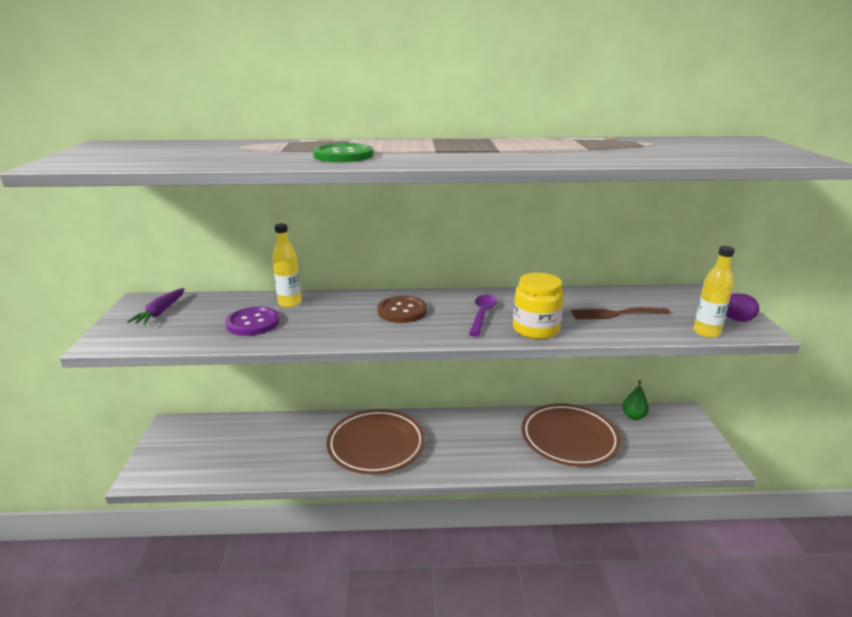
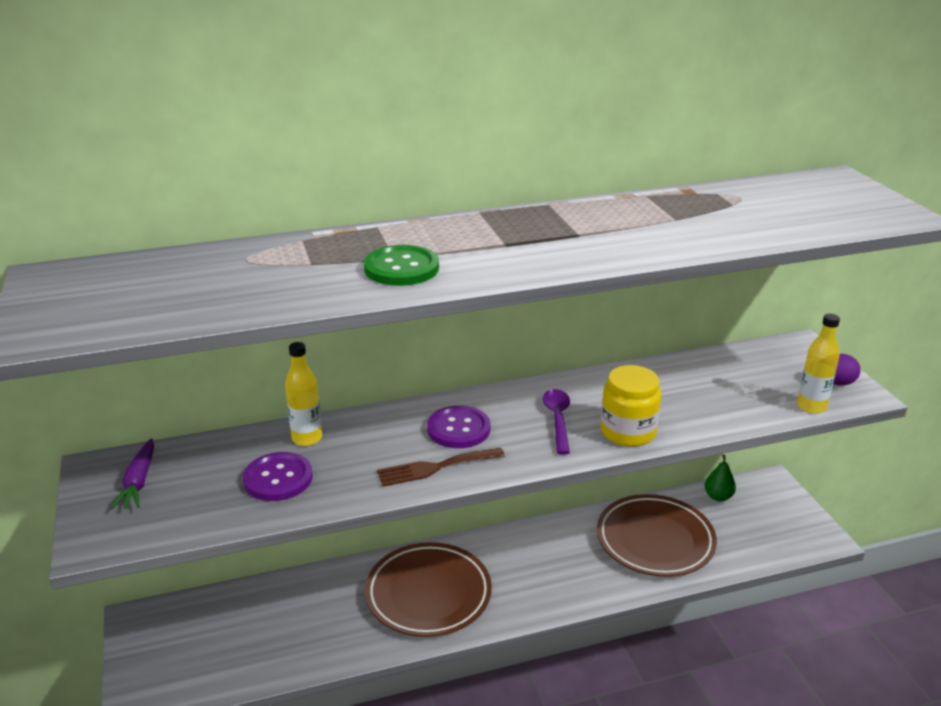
camera: 15 degrees left, 5 degrees up
(402, 311) = (458, 429): brown button -> purple button
(615, 314) = (707, 394): brown fork -> brown fork (435, 467)

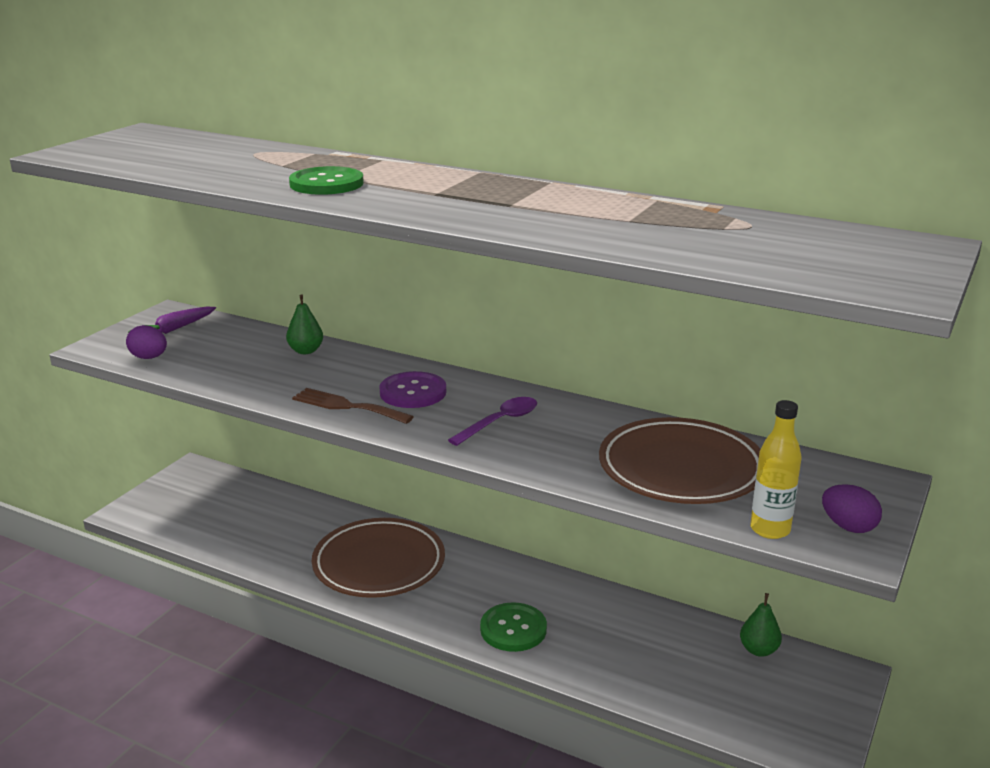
camera: 45 degrees right, 5 degrees down
(173, 522) = (149, 358): none -> purple egg
(278, 478) = (244, 364): purple button -> none
(307, 438) = (306, 351): yellow bottle -> green pear
(583, 578) = (513, 629): none -> green button
(628, 432) = (540, 457): yellow jar -> none
(655, 540) = (628, 643): brown plate -> brown plate (681, 469)

